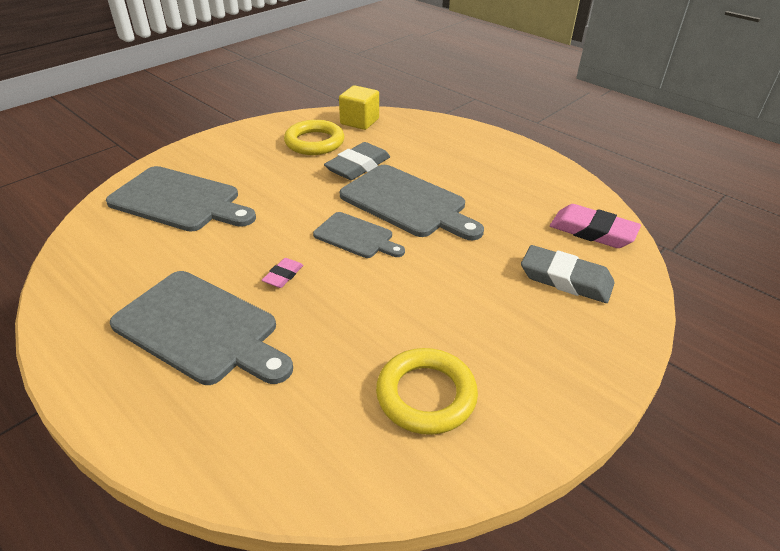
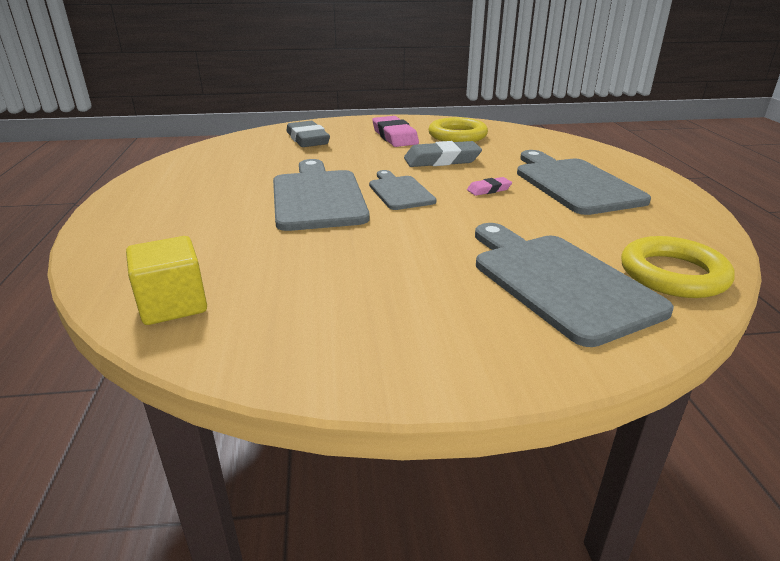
camera: 140 degrees left, 10 degrees down
(314, 142) = (293, 296): yellow ring -> yellow ring (673, 274)
(358, 166) = (298, 242): grey eraser -> grey eraser (442, 160)
(592, 231) = (236, 147): pink eraser -> pink eraser (394, 136)

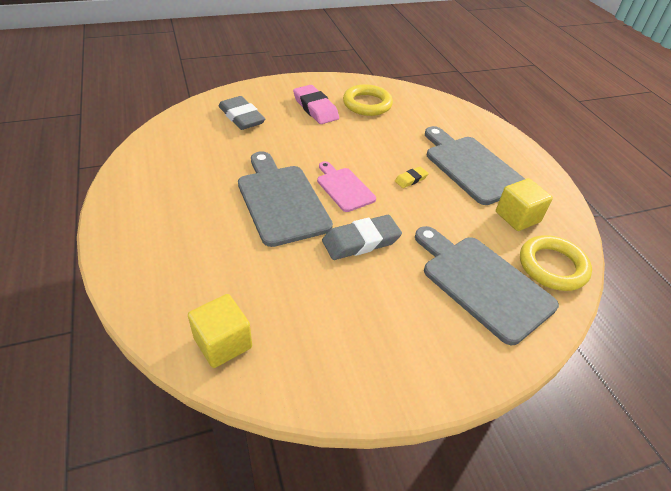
camera: 15 degrees left, 15 degrees up
(399, 192) = (344, 188): grey cutting board -> pink cutting board
(442, 160) = (364, 141): grey eraser -> grey eraser (361, 241)
(489, 189) = (411, 179): pink eraser -> yellow eraser
(629, 227) = (517, 217): none -> yellow cube

